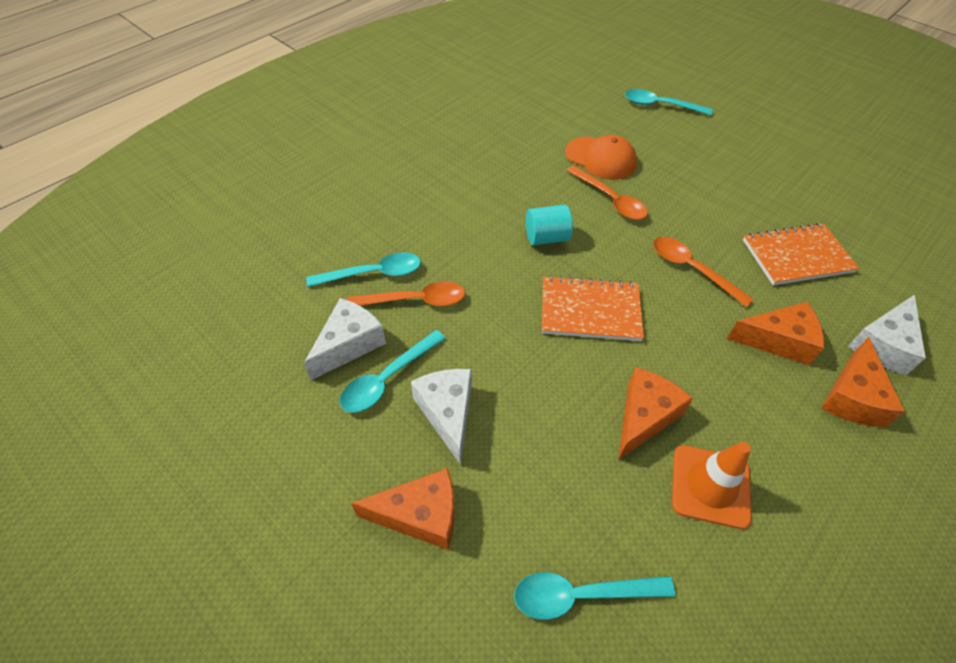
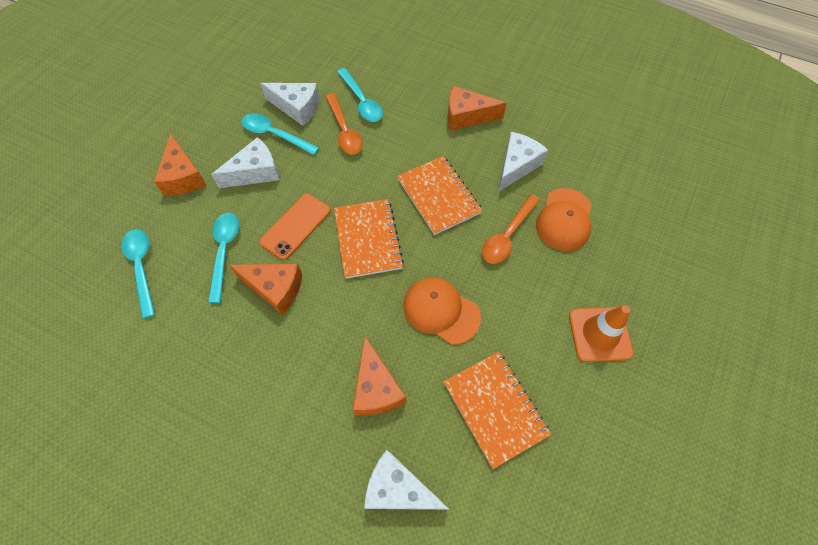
camera: 75 degrees right, 10 degrees up
(526, 171) = (516, 166): none -> white cheese
(546, 237) = (438, 196): turquoise cylinder -> orange notebook
(554, 379) = (296, 226): none -> orange phone
(660, 105) = (687, 262): turquoise spoon -> turquoise spoon (224, 251)
(692, 269) = (441, 311): orange spoon -> orange cap
(710, 486) = (224, 337): orange traffic cone -> orange traffic cone (599, 334)
(852, 397) = (328, 452): orange cheese -> orange cheese (467, 116)

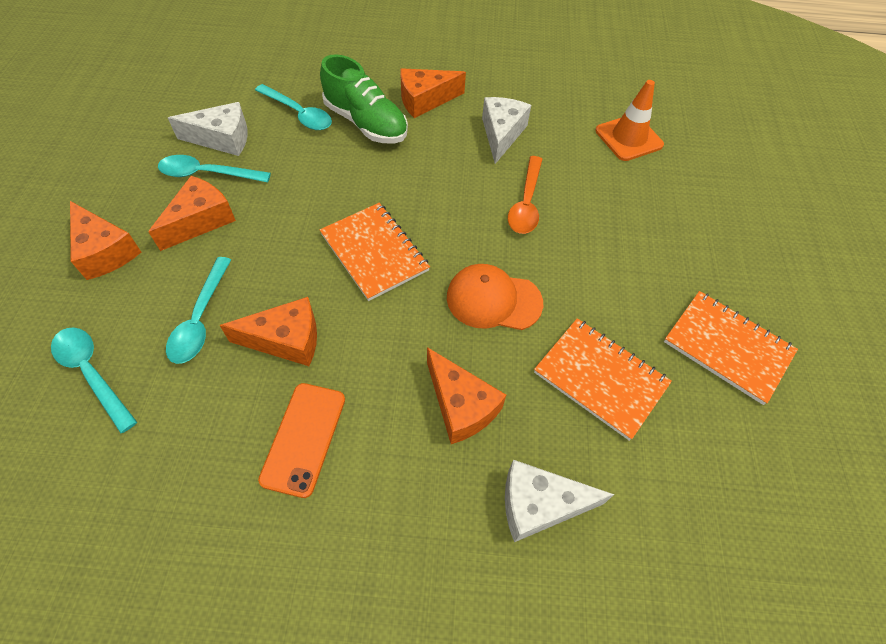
camera: 25 degrees left, 5 degrees down
(224, 251) = (200, 319): turquoise spoon -> turquoise spoon turned 150 degrees counterclockwise
(255, 172) = (200, 220): white cheese -> orange cheese
(296, 226) = (280, 264): orange phone -> orange phone (304, 438)
(344, 131) = (292, 148): orange spoon -> none
(410, 124) = (366, 123): none -> green shoe
(438, 196) = (433, 186): orange notebook -> orange notebook (727, 347)
(564, 219) = (575, 171): orange cap -> none
(599, 334) = (665, 268): orange traffic cone -> orange traffic cone (628, 138)

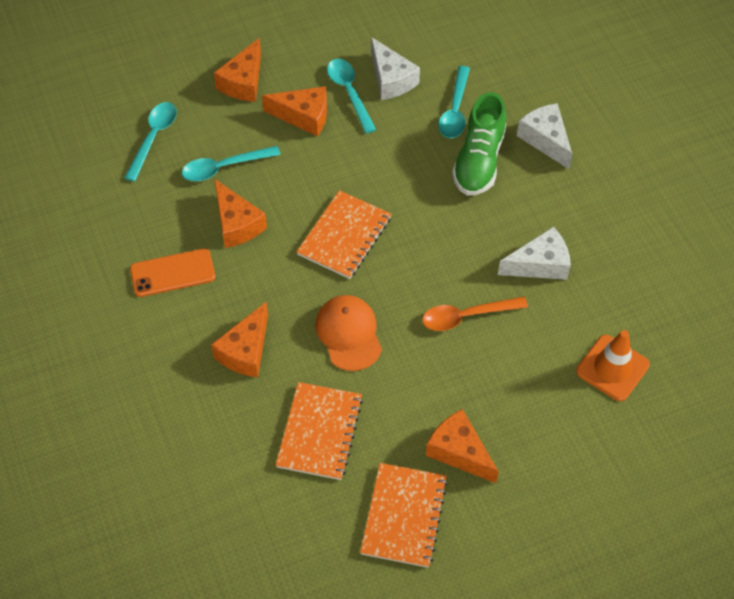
camera: 65 degrees right, 0 degrees up
(425, 100) = (541, 188): orange cheese -> orange cheese (459, 451)
(539, 505) = (198, 427): white cheese -> white cheese (545, 140)

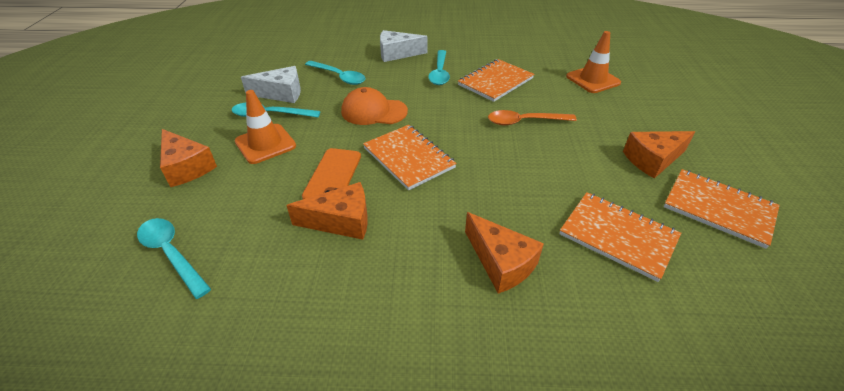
camera: 65 degrees left, 15 degrees down
(172, 273) = (363, 295): orange phone -> orange phone (333, 176)
(224, 167) = (267, 210): turquoise spoon -> turquoise spoon (439, 73)
(304, 116) = (265, 144): orange cheese -> orange traffic cone
(348, 334) = (512, 185): orange cap -> orange cap (374, 111)
(466, 316) = (524, 121): orange spoon -> orange spoon turned 75 degrees clockwise
(479, 161) = (391, 80): green shoe -> none
(540, 264) = (495, 82): white cheese -> orange notebook

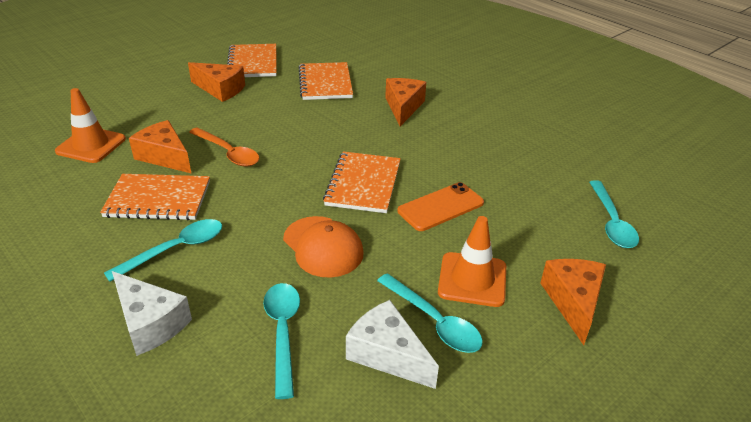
camera: 135 degrees left, 5 degrees down
(341, 221) = (469, 174): orange cheese -> orange cheese (165, 156)

